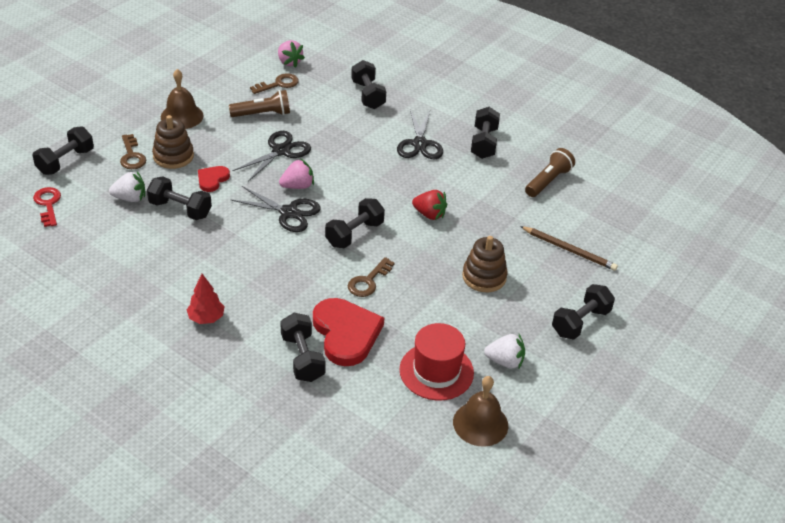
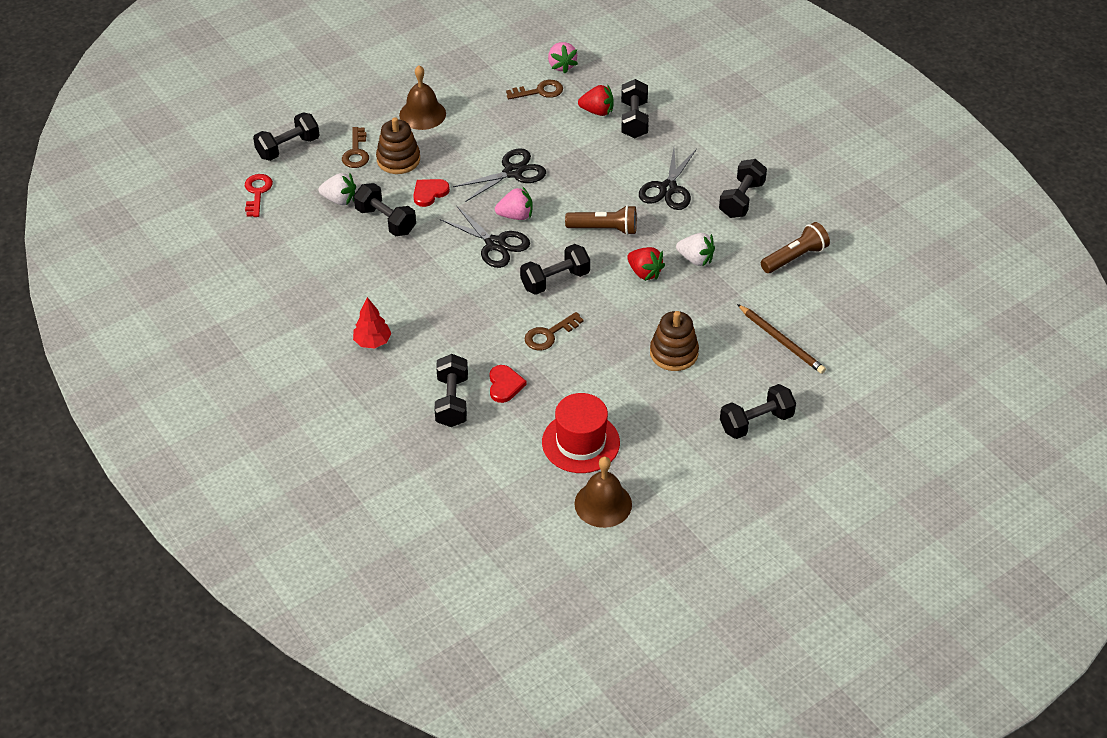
camera: 20 degrees right, 5 degrees up
(262, 114) = (509, 125): brown flashlight -> brown flashlight (604, 229)
(334, 93) = (597, 111): none -> red strawberry
(346, 333) = (505, 385): red heart -> red heart, size x0.51
(505, 361) = (656, 447): white strawberry -> white strawberry (695, 259)

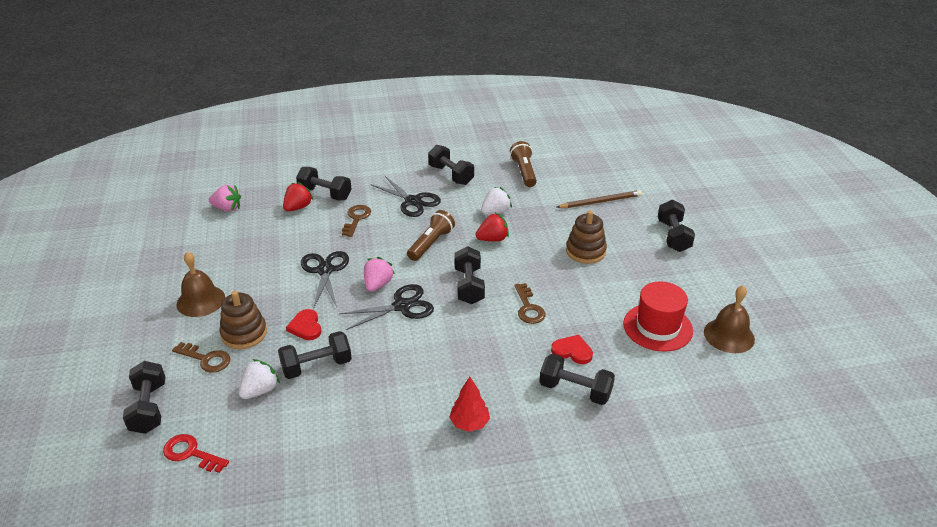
camera: 65 degrees left, 10 degrees down
(539, 91) = (244, 228): brown key -> brown key (356, 219)

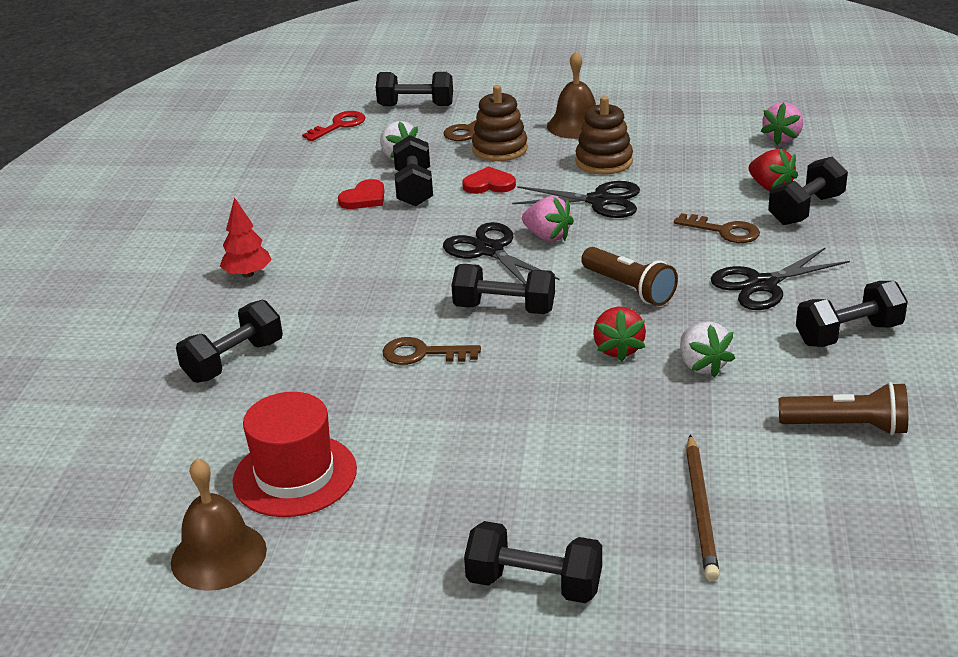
camera: 110 degrees right, 5 degrees down
(402, 306) = (489, 250): black scissors -> black scissors turned 150 degrees clockwise
(572, 351) = (306, 375): red heart -> red heart (364, 198)
(585, 251) = (537, 446): brown stacking toy -> brown stacking toy (604, 162)

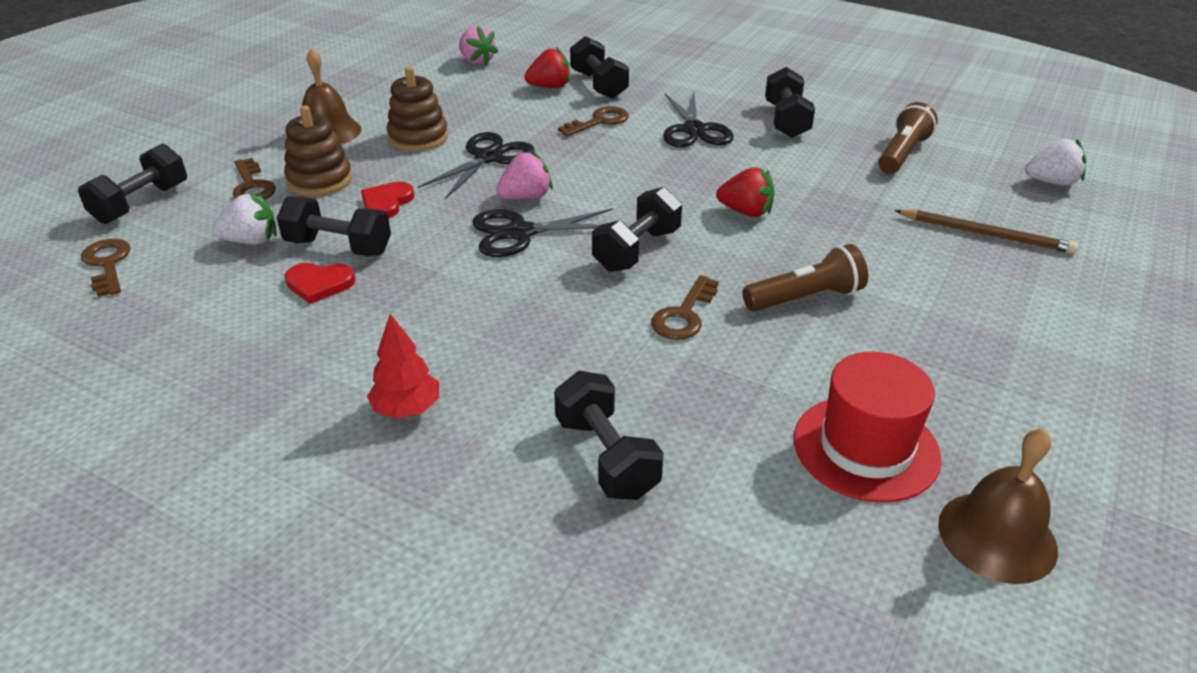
camera: 70 degrees left, 5 degrees up
(339, 125) = (107, 264): red key -> brown key
(364, 198) = (319, 284): red heart -> red heart turned 120 degrees clockwise
(534, 584) = (1069, 334): black dumbbell -> none
(629, 288) = (653, 182): brown flashlight -> brown flashlight (805, 298)
(702, 365) = (793, 183): white strawberry -> white strawberry (1051, 182)

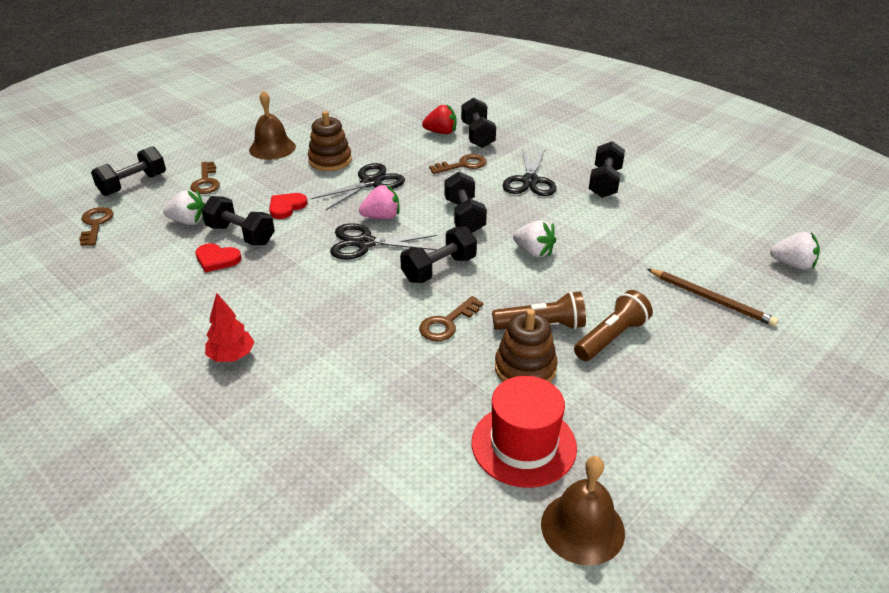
camera: 15 degrees right, 0 degrees up
(320, 180) = (251, 183): brown stacking toy -> brown stacking toy (525, 368)
(477, 62) = (399, 106): pink strawberry -> none
(606, 457) = (342, 414): black dumbbell -> black dumbbell (464, 216)
(746, 212) = (534, 252): red strawberry -> white strawberry
(902, 154) = (682, 223): brown flashlight -> brown flashlight (611, 337)

